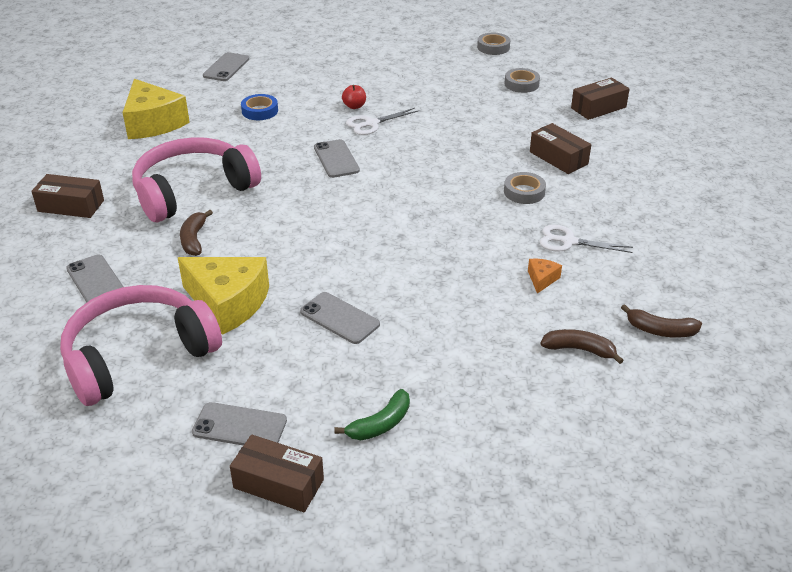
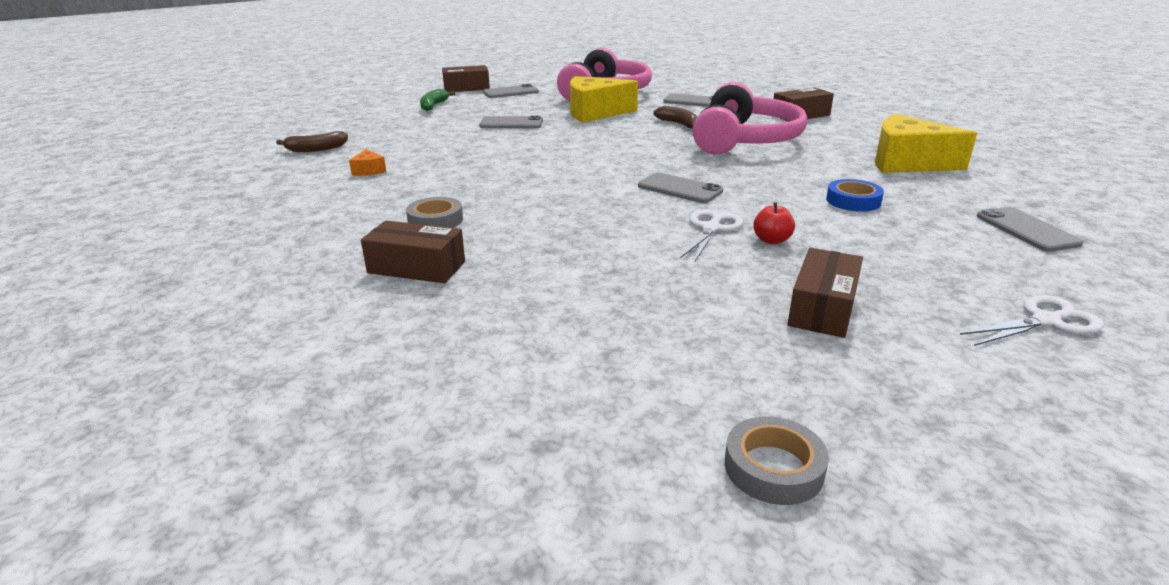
camera: 145 degrees right, 10 degrees down
(521, 84) = (588, 376): grey tape -> none
(568, 241) = (355, 197): white scissors -> white scissors (1045, 321)
(598, 108) = (392, 379): brown box -> brown box (822, 308)
(660, 330) = (244, 171): brown banana -> none

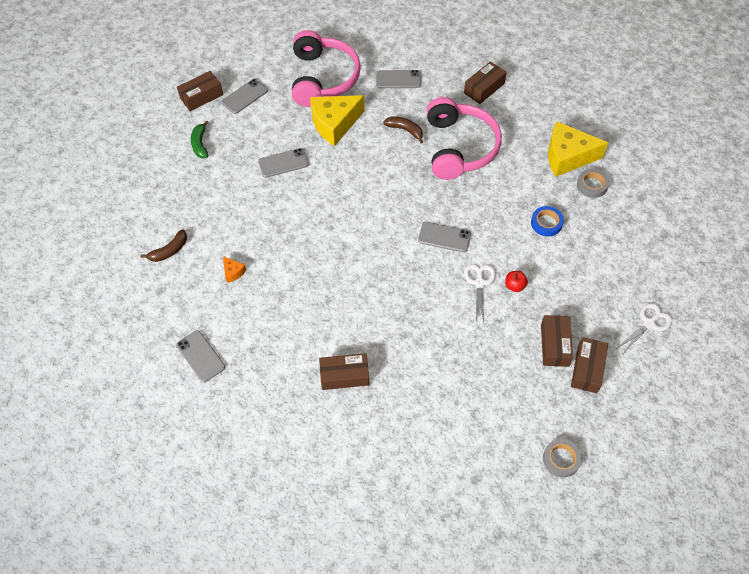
camera: 20 degrees left, 30 degrees up
(435, 220) = (321, 323): grey tape -> grey tape (592, 185)
(886, 349) = (587, 369): none -> brown box
(1026, 230) = (638, 232): grey phone -> grey phone (200, 356)

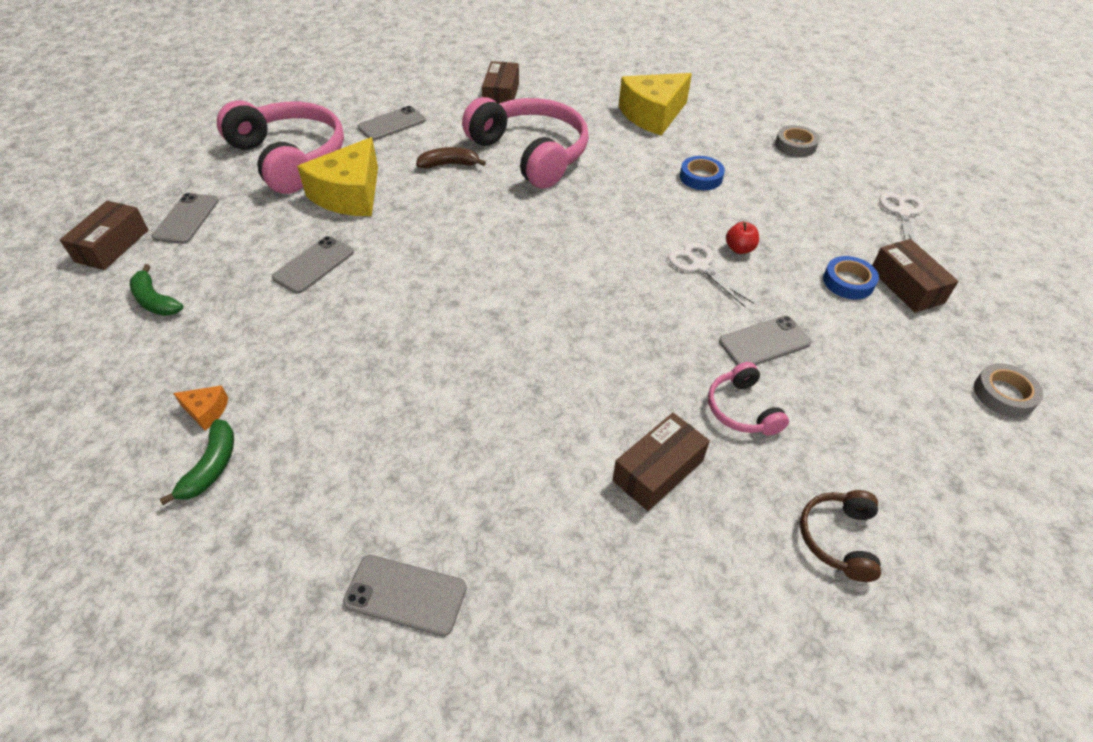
camera: 40 degrees left, 10 degrees down
(169, 251) = (211, 467): brown banana -> green banana
(233, 272) = (354, 435): orange cheese -> orange cheese (206, 411)
(392, 459) = (838, 538): none -> brown headphones
(414, 374) = (741, 409): none -> pink headphones
(444, 237) = (609, 242): grey phone -> grey phone (764, 342)
(554, 345) = (848, 282): brown box -> blue tape
(592, 185) = (704, 127): grey tape -> grey tape (795, 145)

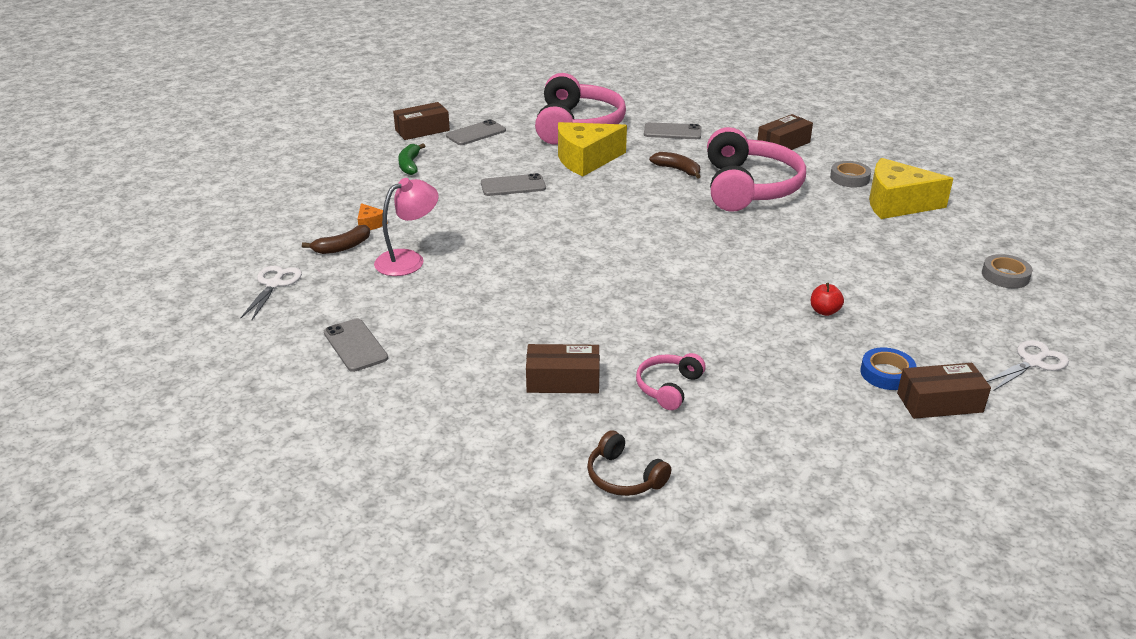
camera: 45 degrees right, 15 degrees down
(211, 467) = (342, 247): green banana -> brown banana
(317, 431) = (408, 260): none -> pink lamp
(700, 266) = (772, 305): white scissors -> white scissors (274, 284)
(701, 177) = (869, 258): blue tape -> none
(764, 342) = (748, 367): grey phone -> none
(838, 538) = (623, 477): brown headphones -> brown headphones turned 105 degrees counterclockwise
(906, 286) = (939, 402): brown box -> brown box turned 60 degrees clockwise
(1004, 394) = (903, 501): grey tape -> grey tape (849, 178)

